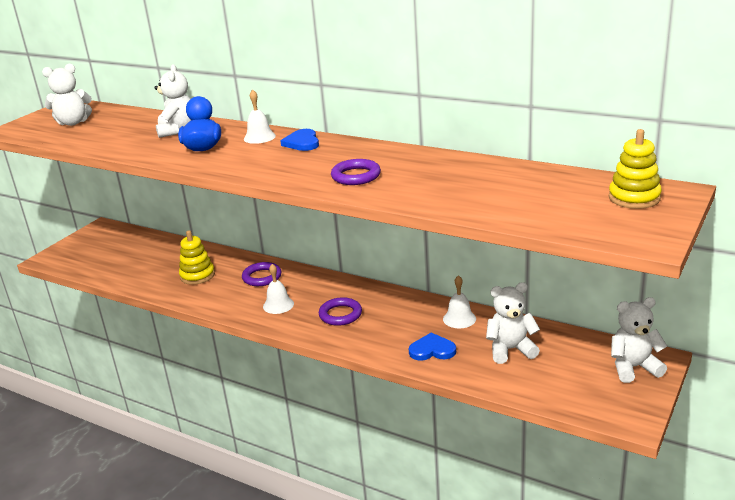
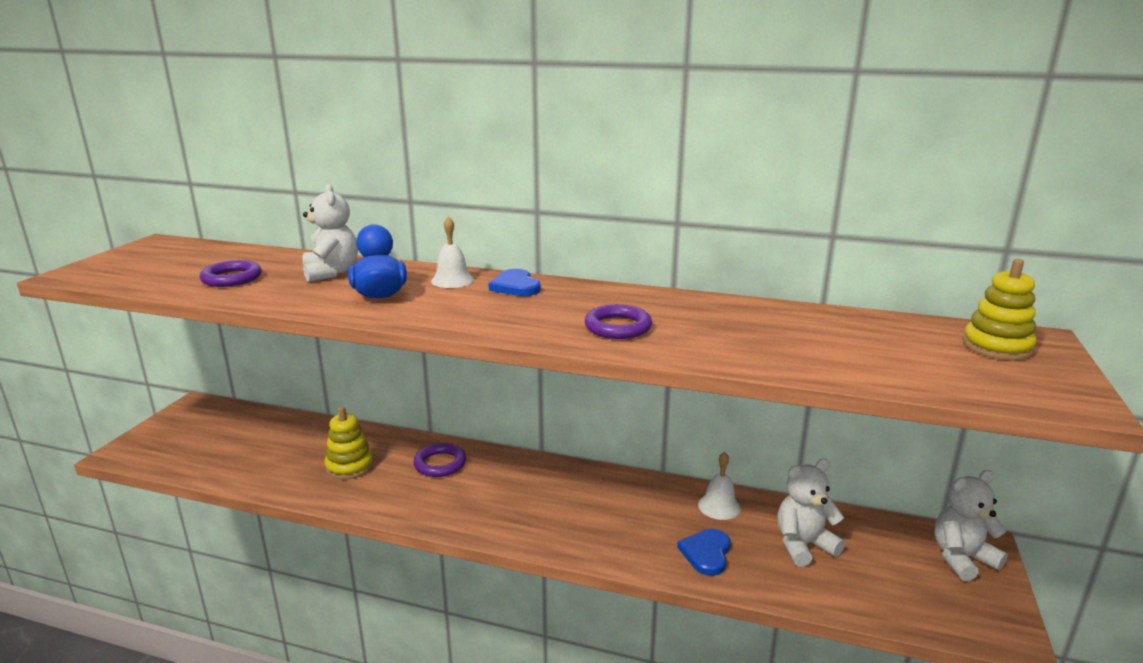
camera: 15 degrees left, 5 degrees down
(73, 123) = (171, 264): white teddy bear -> none
(278, 305) = (476, 502): white bell -> none
(340, 314) = (565, 510): purple ring -> purple ring (232, 278)
(432, 350) = (706, 553): blue heart -> blue heart turned 60 degrees counterclockwise

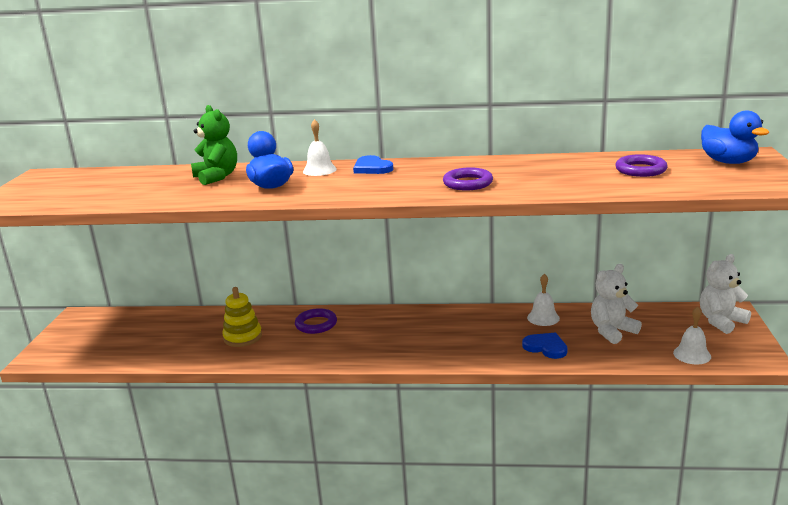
camera: 10 degrees left, 0 degrees up
(232, 278) = (137, 190): purple ring -> purple ring (640, 170)
(331, 273) = (217, 177): white teddy bear -> green teddy bear
(706, 553) = (546, 347): blue heart -> blue heart turned 120 degrees clockwise
(905, 606) = (692, 354): none -> white bell
(996, 347) = (728, 162): yellow stacking toy -> blue duck

